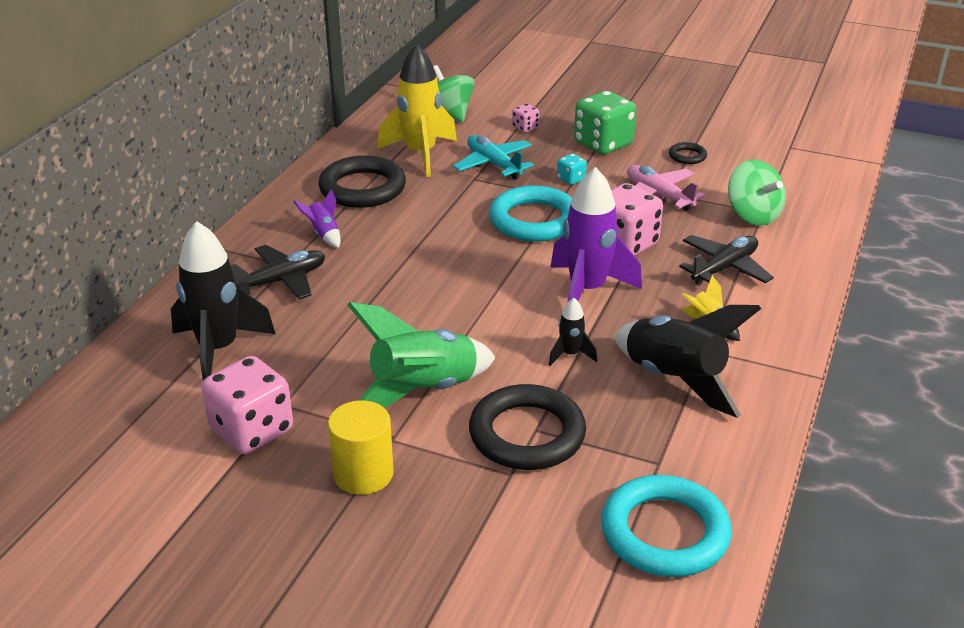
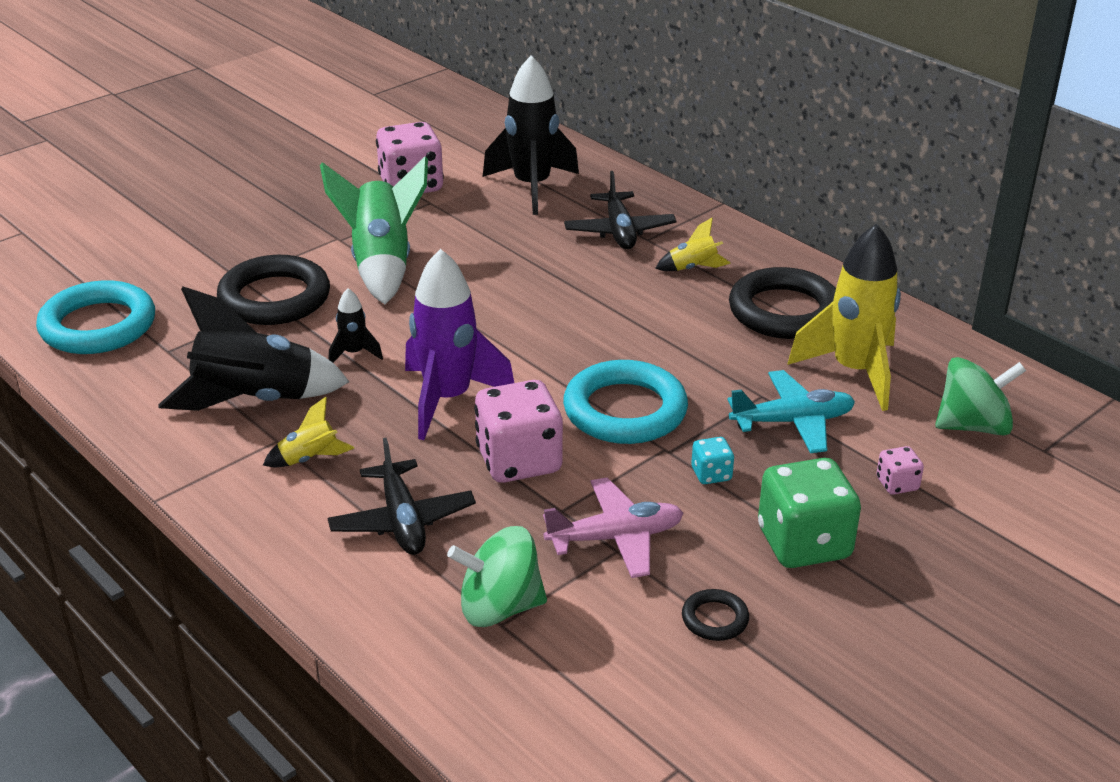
camera: 115 degrees right, 0 degrees up
(324, 234) = (693, 268): purple rocket -> yellow rocket
(363, 474) = (312, 218): yellow cylinder -> none

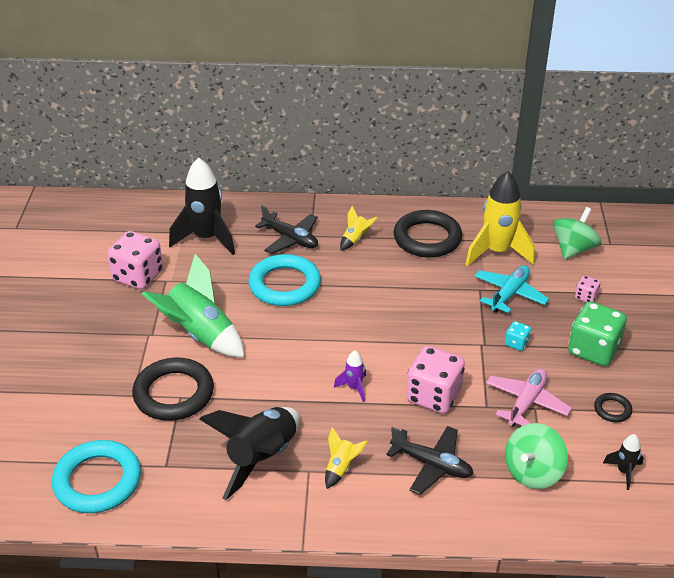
camera: 45 degrees left, 5 degrees up
(354, 353) = (269, 396): black rocket -> black rocket (624, 472)
(448, 399) = (354, 388): purple rocket -> purple rocket, size x0.46
(625, 410) = (438, 337): turquoise ring -> turquoise ring (284, 285)

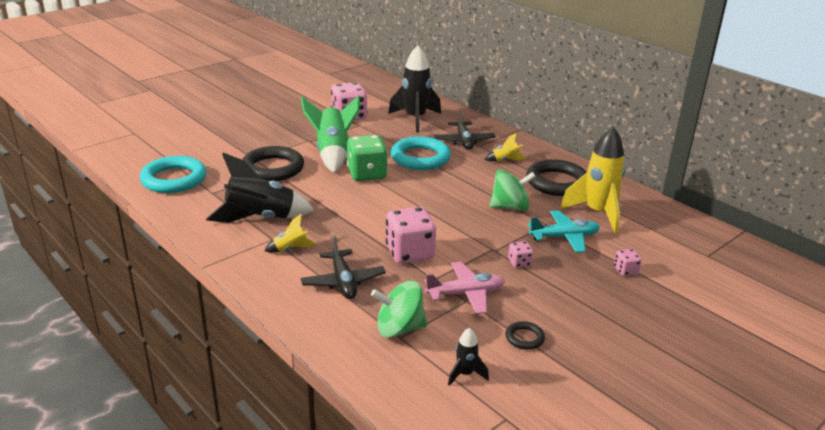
camera: 45 degrees right, 10 degrees down
(354, 388) = (369, 221): purple rocket -> none
(516, 343) = (519, 263): turquoise dice -> pink dice
(573, 249) = (666, 242): green spinning top -> green spinning top (510, 207)
(593, 350) = (574, 300): green dice -> green dice (367, 174)

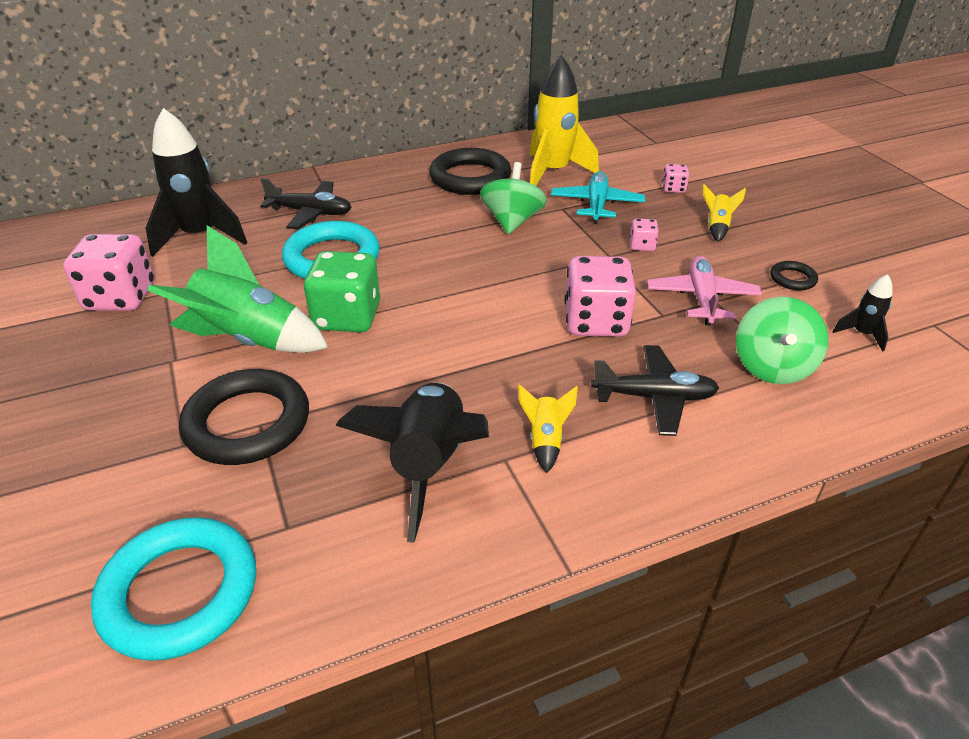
camera: 70 degrees left, 10 degrees up
(505, 160) = (389, 196): yellow rocket -> yellow rocket (717, 227)

